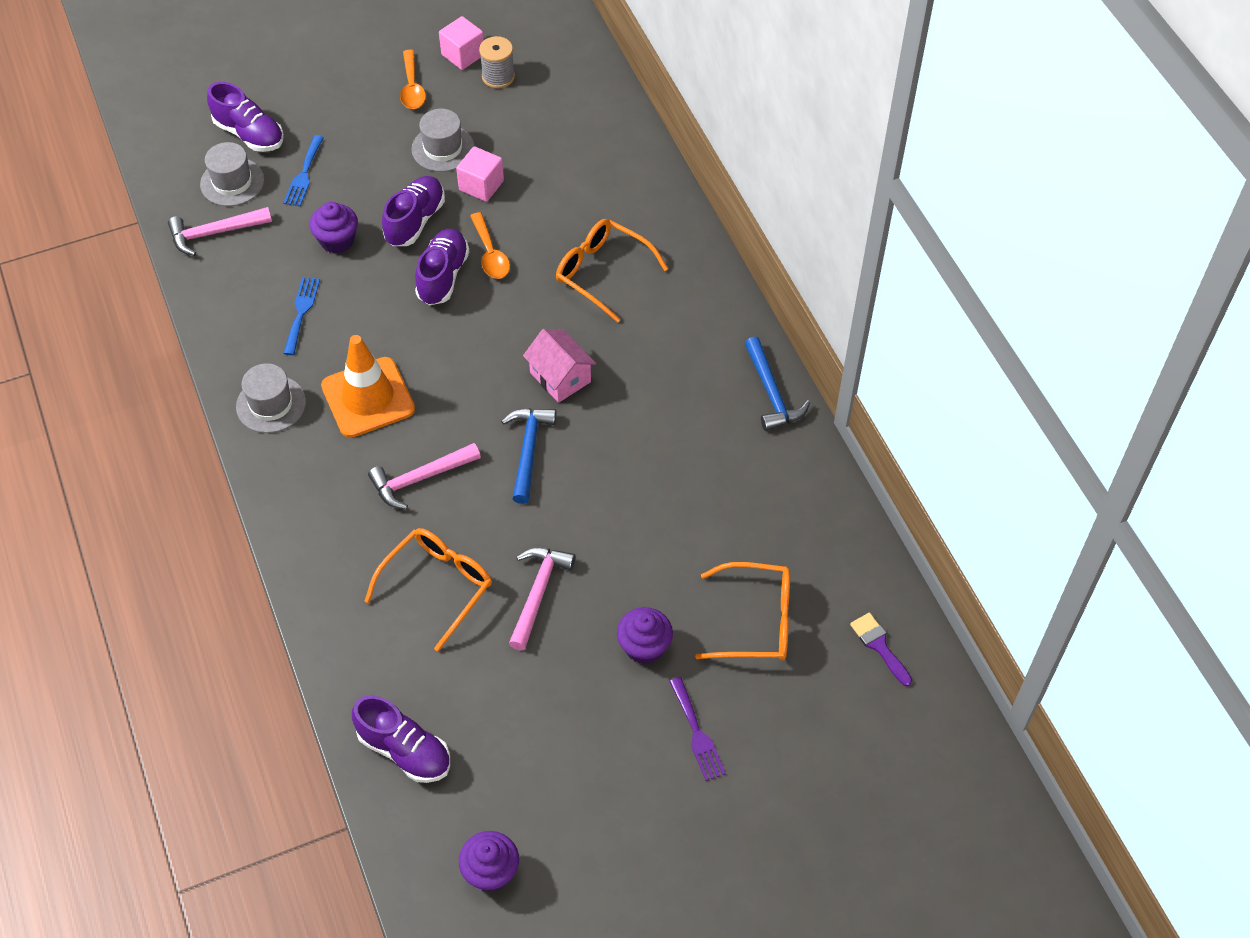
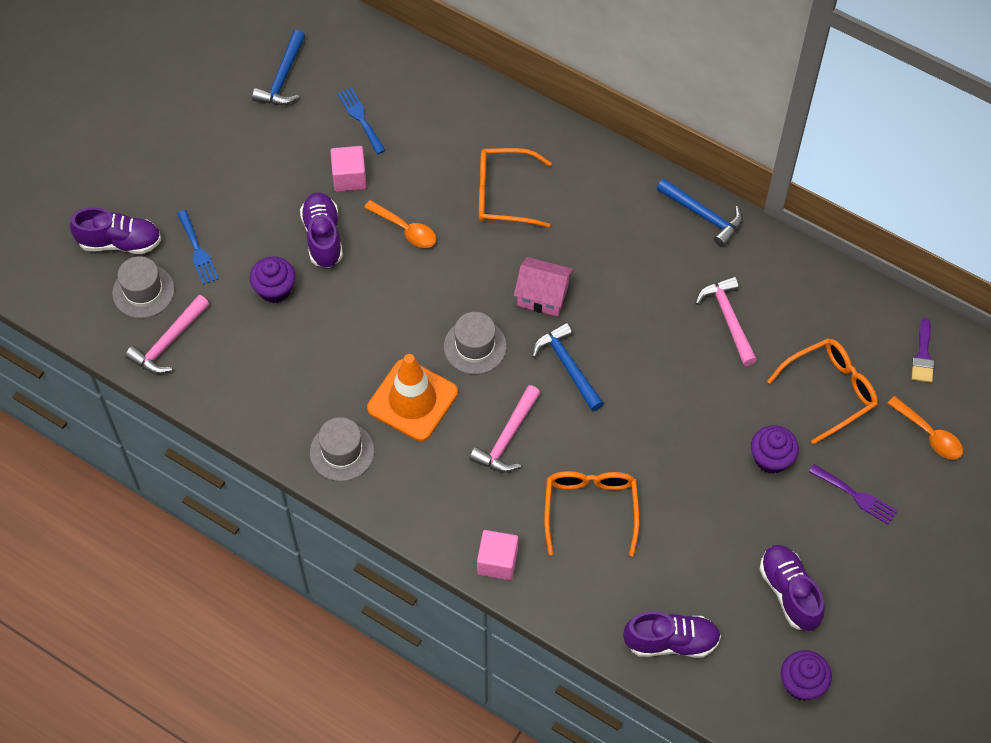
camera: 35 degrees left, 5 degrees up
(301, 312) = (299, 364): blue fork -> blue fork (360, 118)
(412, 87) = (221, 126): orange spoon -> orange spoon (929, 434)
(443, 148) = (291, 164): grey hat -> grey hat (475, 346)
(443, 276) = (384, 269): purple shoe -> purple shoe (789, 592)
(463, 55) = (238, 75): pink cube -> pink cube (497, 561)
(498, 77) = (283, 78): grey spool -> blue hammer
(538, 593) = (666, 468): pink hammer -> pink hammer (728, 319)
(879, 646) = (923, 356): purple brush -> purple brush turned 105 degrees counterclockwise

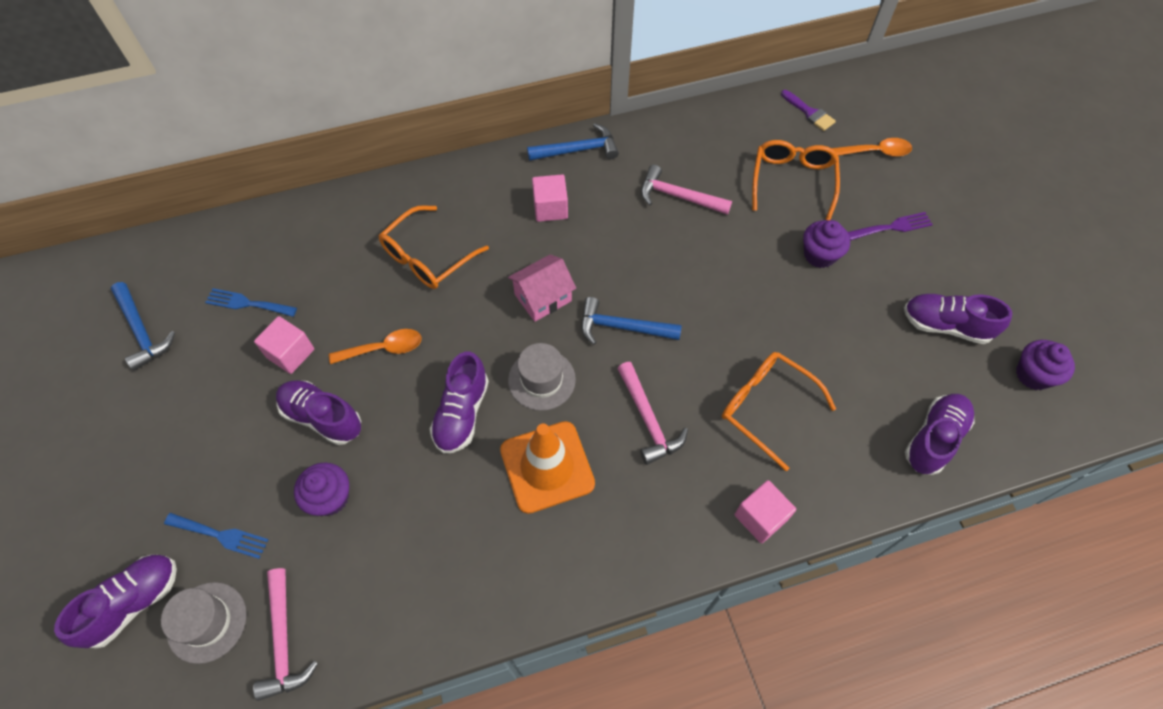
camera: 50 degrees left, 0 degrees up
(342, 452) = (544, 567): grey hat -> none
(403, 317) = (462, 413): none -> purple shoe
(627, 239) = (550, 208): none -> pink cube

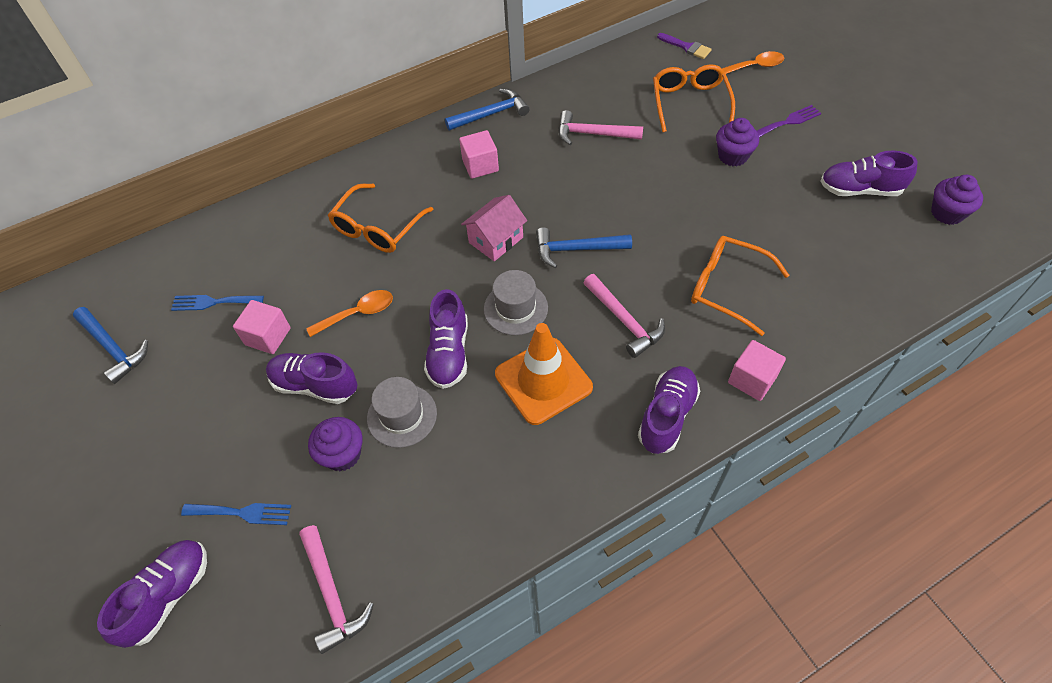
camera: 10 degrees left, 5 degrees down
(207, 622) = (249, 595): grey hat -> grey hat (402, 415)
(934, 439) = (881, 282): purple shoe -> purple shoe (667, 416)

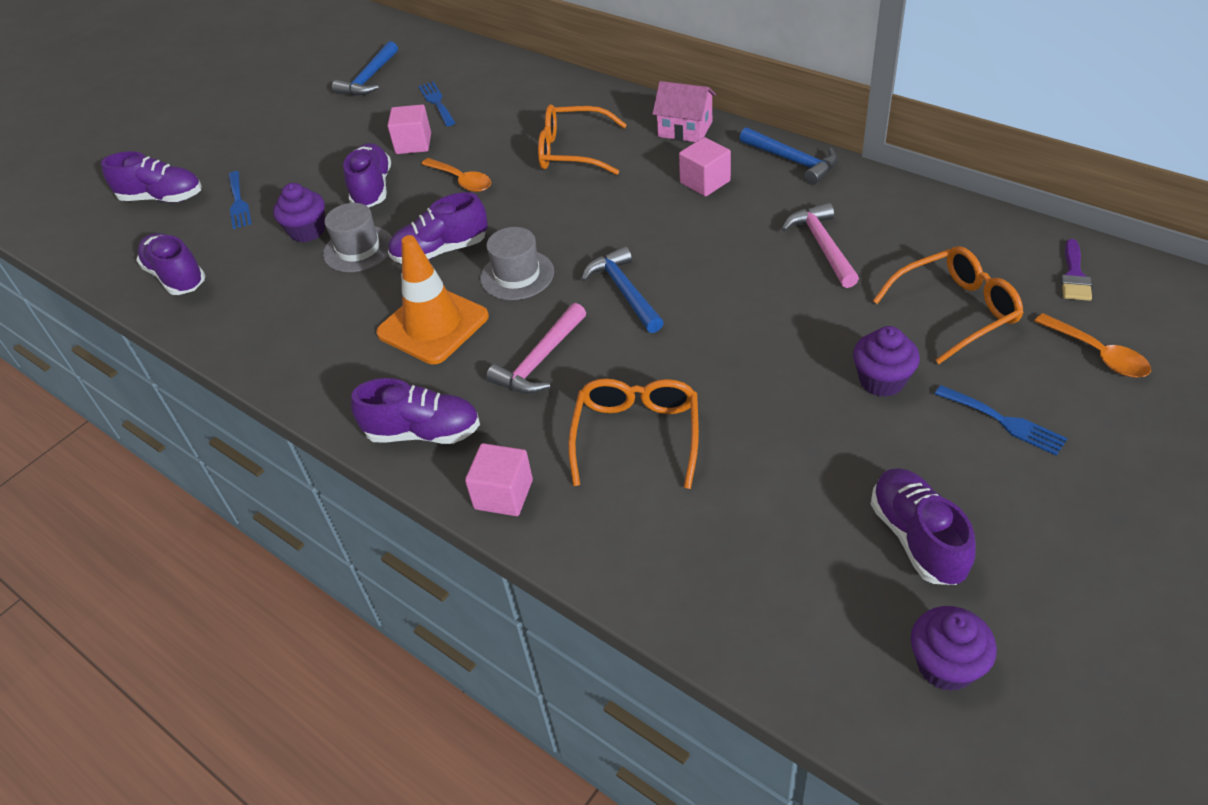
camera: 70 degrees right, 10 degrees down
(332, 594) = (176, 277): pink hammer -> purple shoe
(496, 240) = (603, 230): pink house -> pink house (685, 129)
(788, 122) = (1004, 421): purple fork -> blue fork

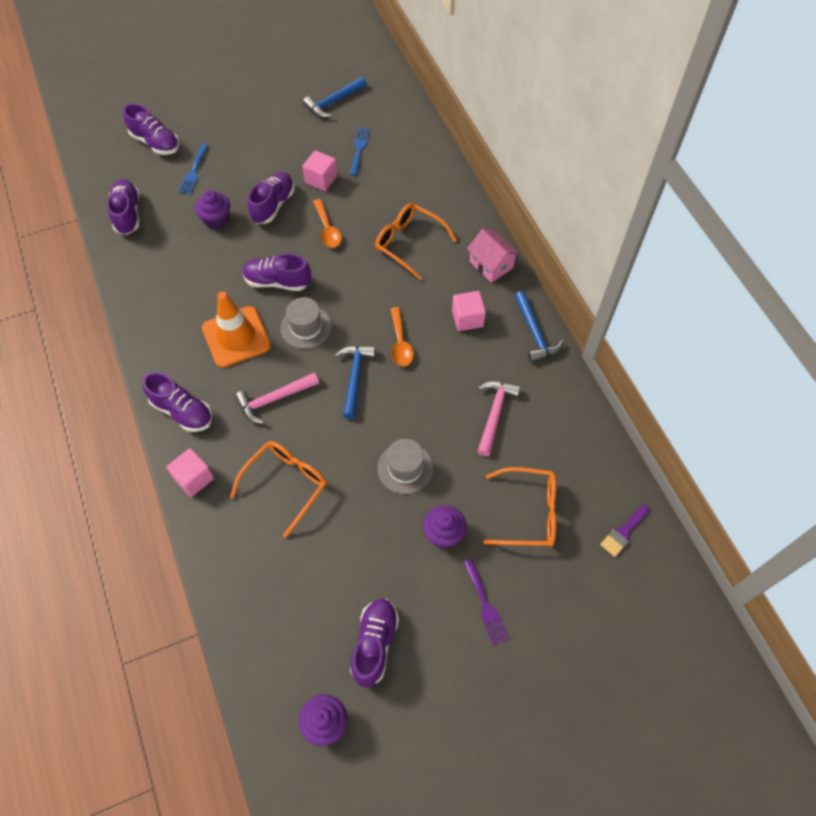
camera: 25 degrees right, 15 degrees up
(358, 249) = (234, 252): grey hat -> grey hat (405, 468)
(1004, 421) = (485, 605): blue fork -> purple fork
(1098, 354) = (581, 596): orange spoon -> orange spoon (400, 343)

